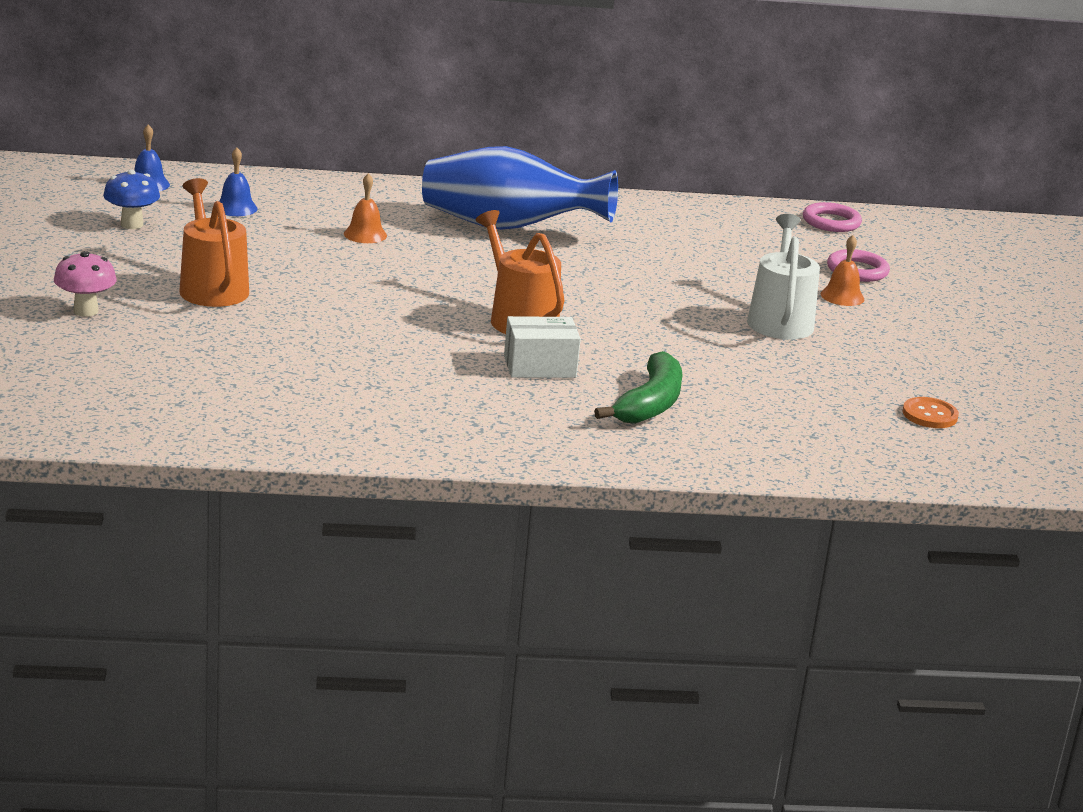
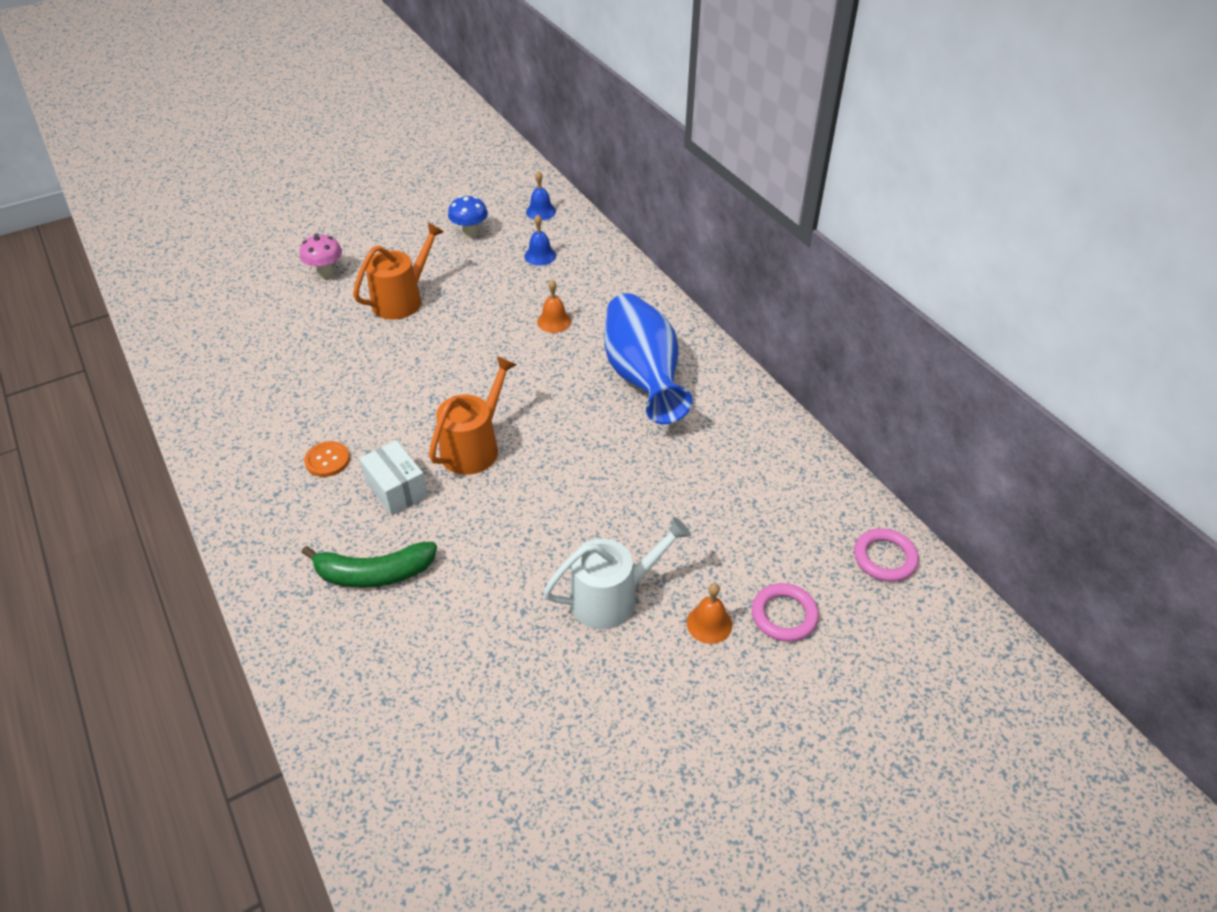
camera: 65 degrees right, 20 degrees up
(930, 415) = (489, 777): orange button -> orange button (327, 460)

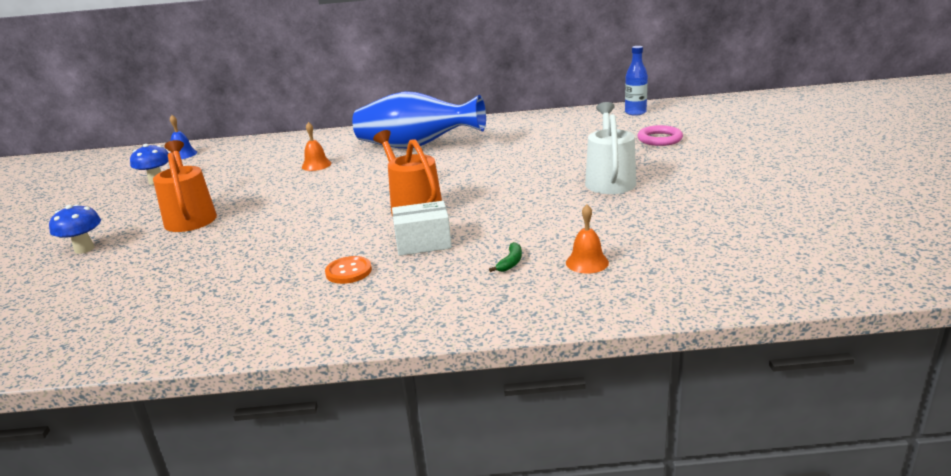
camera: 60 degrees left, 20 degrees down
(326, 273) = (84, 249): pink mushroom -> blue mushroom
(373, 573) = (510, 262): green banana -> green banana, size x0.44
(540, 255) = (234, 161): blue bell -> none
(709, 624) = (652, 157): orange bell -> orange bell (587, 262)
(884, 558) = (635, 112): pink ring -> blue bottle

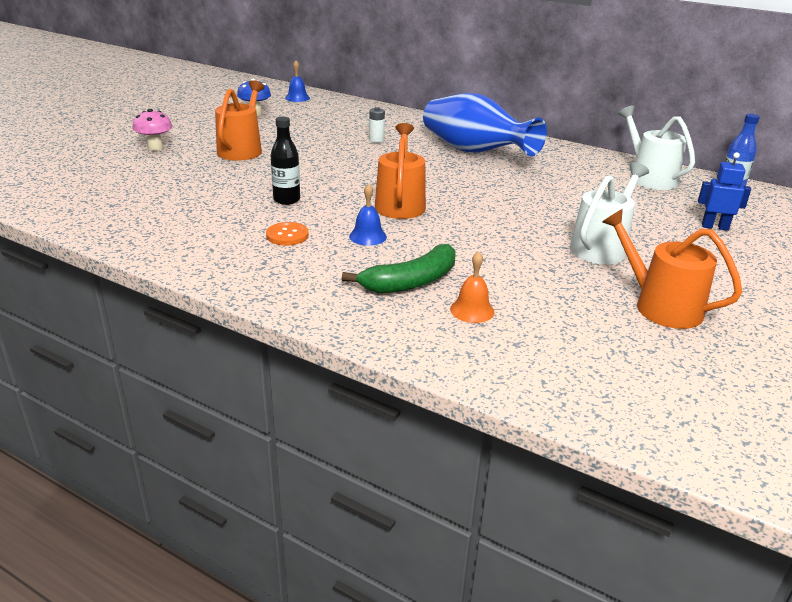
camera: 30 degrees right, 5 degrees up
(84, 249) = (155, 148): blue mushroom -> pink mushroom
(303, 243) = (286, 200): none -> black bottle
(316, 165) = (376, 140): orange bell -> white battery
(423, 243) = (367, 236): white box -> blue bell
(510, 262) = (410, 282): green banana -> green banana, size x2.25
(572, 121) = (649, 178): none -> white watering can
(659, 139) = (714, 227): pink ring -> blue robot
(702, 204) = (661, 306): none -> orange watering can

